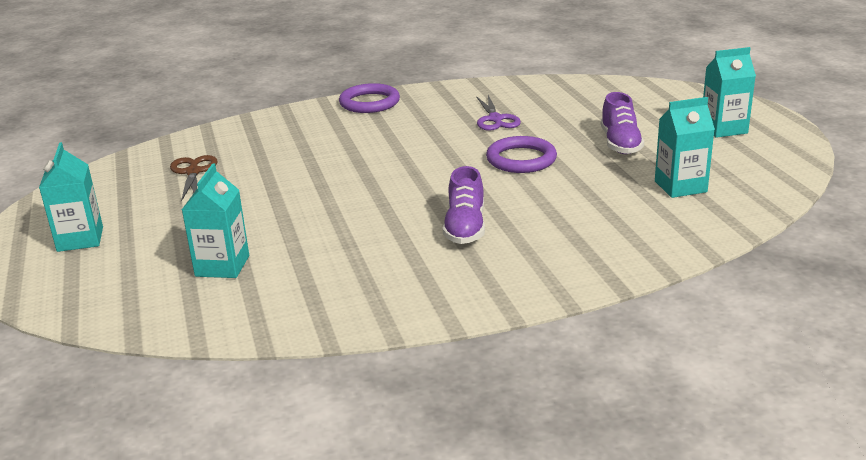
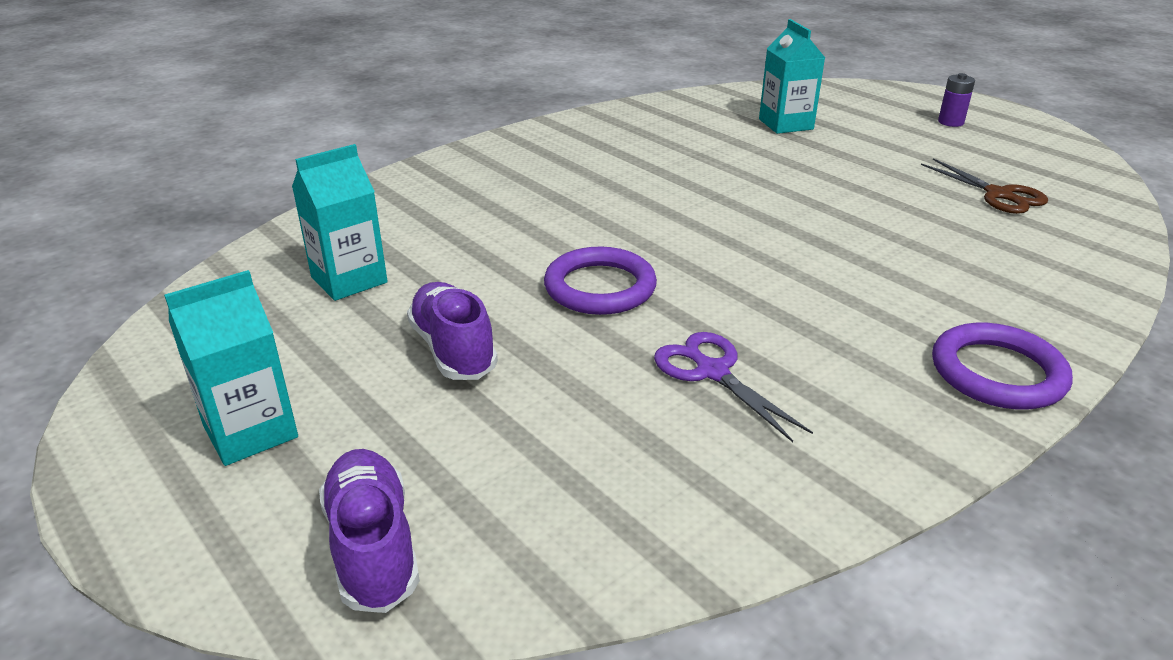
camera: 155 degrees right, 5 degrees up
(80, 239) = (950, 122): turquoise carton -> purple battery
(465, 228) = (598, 186): purple shoe -> purple shoe (373, 547)

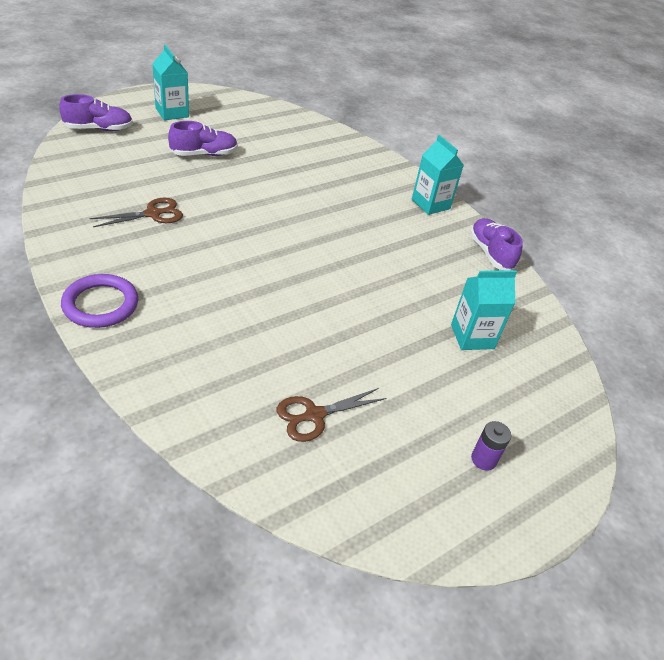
camera: 90 degrees right, 10 degrees up
(349, 280) = (273, 136): turquoise carton -> turquoise carton (430, 204)
(600, 287) = (241, 198): purple ring -> none
(619, 113) = (490, 253): none -> purple shoe
(712, 372) = (153, 214): purple scissors -> brown scissors

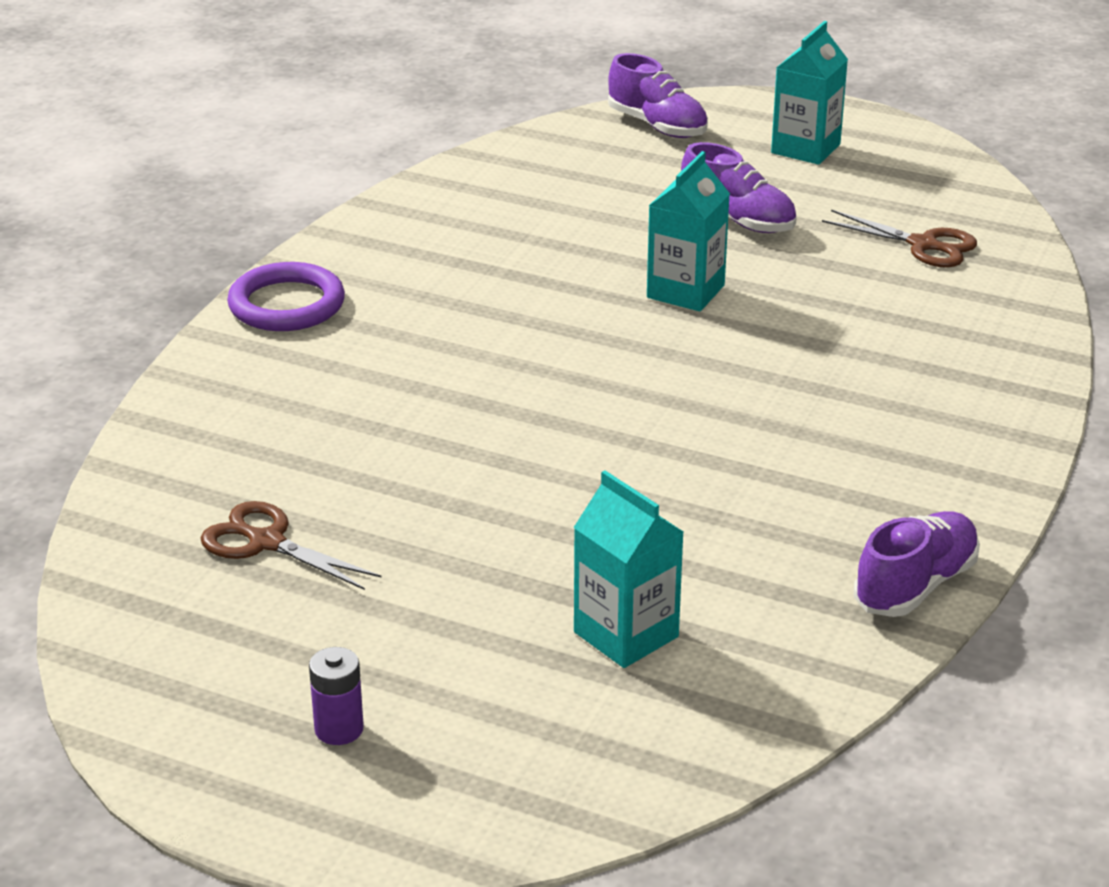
camera: 65 degrees right, 10 degrees down
(153, 214) = (522, 252): brown scissors -> brown scissors (923, 245)
(430, 204) = (970, 469): turquoise carton -> turquoise carton (685, 291)

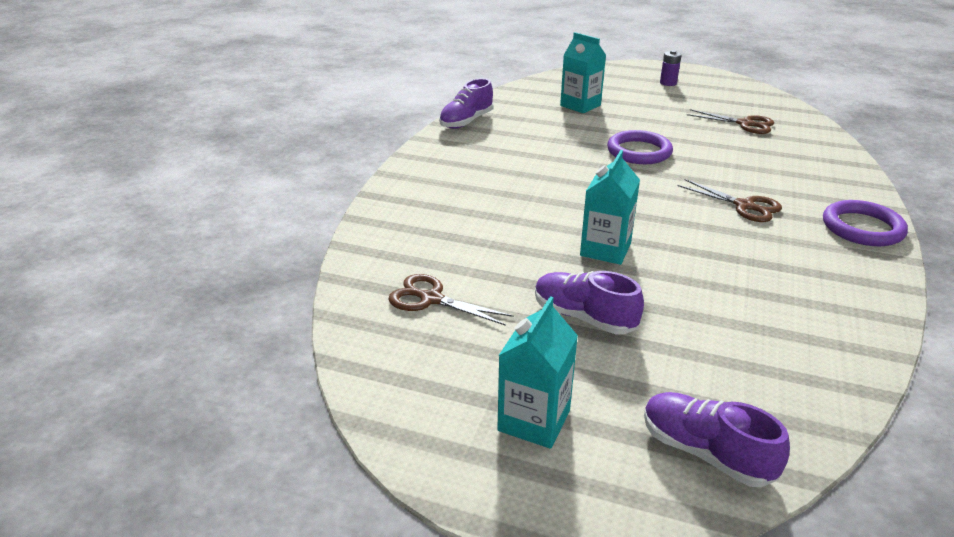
camera: 175 degrees right, 0 degrees up
(434, 347) = (744, 206): none -> brown scissors
(550, 471) = (639, 152): none -> purple ring

